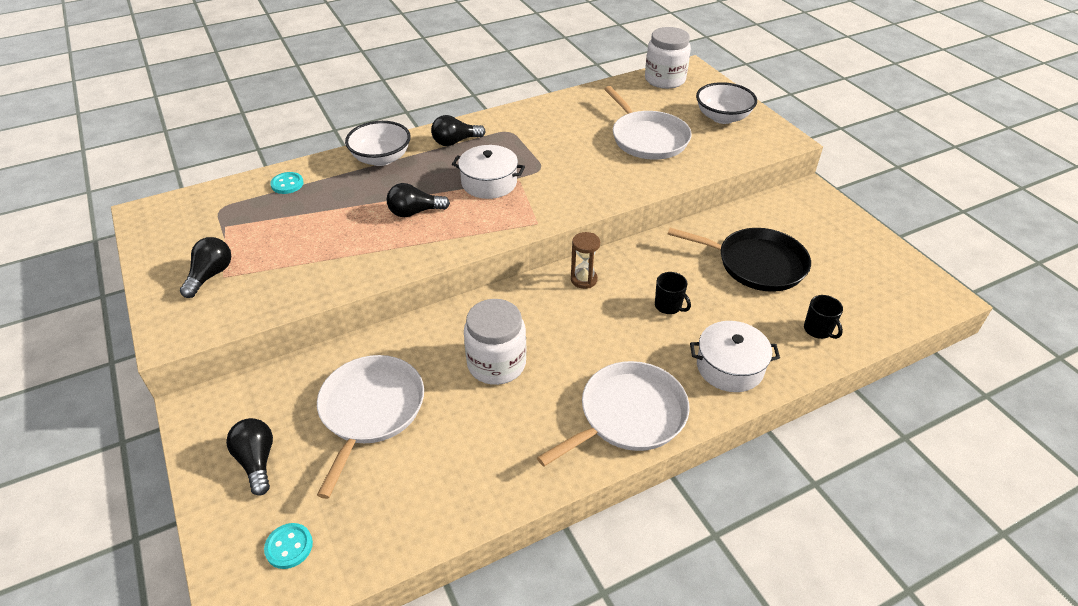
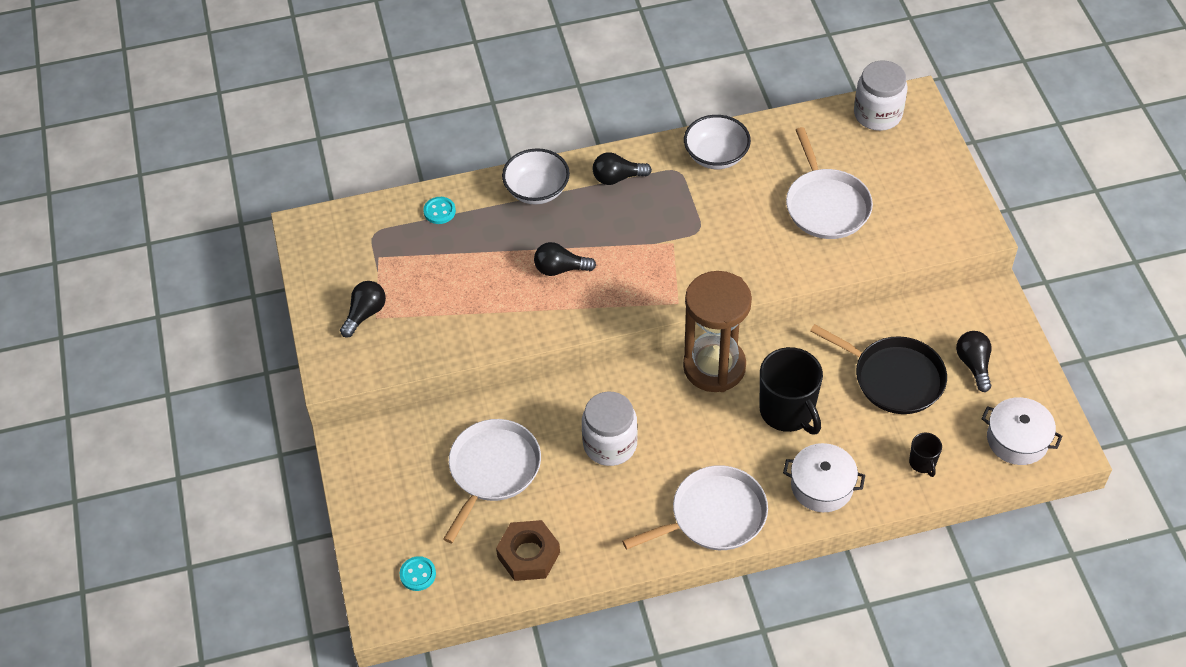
camera: 15 degrees right, 10 degrees up
(257, 461) = (396, 499): black light bulb -> black light bulb (973, 365)
(426, 496) = (528, 555): none -> brown nut
(489, 183) = (641, 242): white pot -> white pot (1017, 439)
(584, 279) = (714, 367): brown hourglass -> brown hourglass, size x2.35
(668, 306) = (787, 411): black mug -> black mug, size x2.09
(722, 117) = (922, 186): white bowl -> white bowl (716, 156)

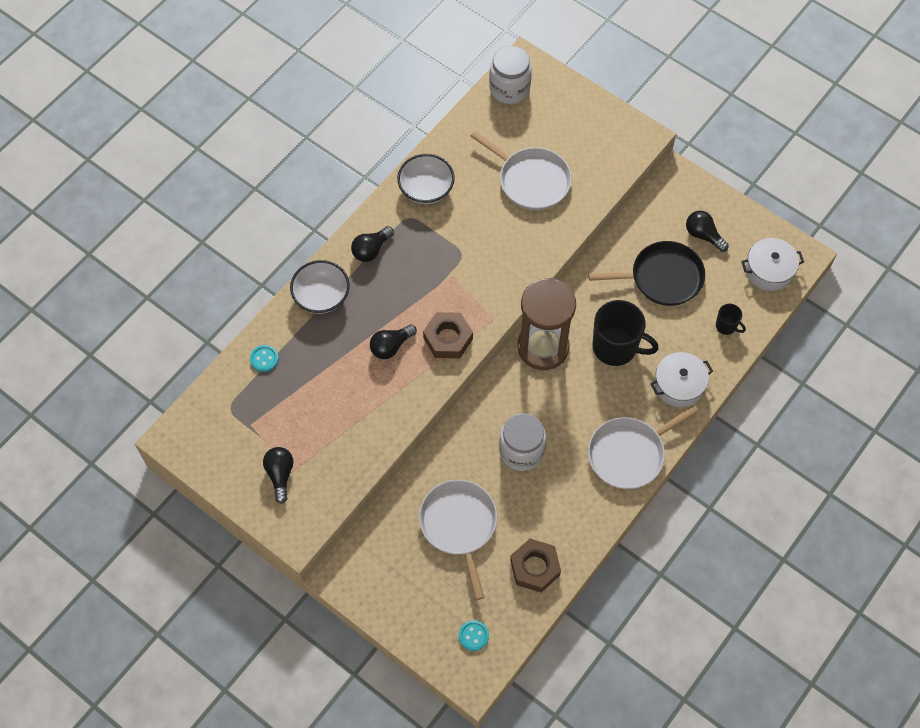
camera: 40 degrees left, 10 degrees up
(619, 294) = (448, 338): none -> brown nut
(714, 515) = (629, 454): white pan -> white pan turned 150 degrees counterclockwise

